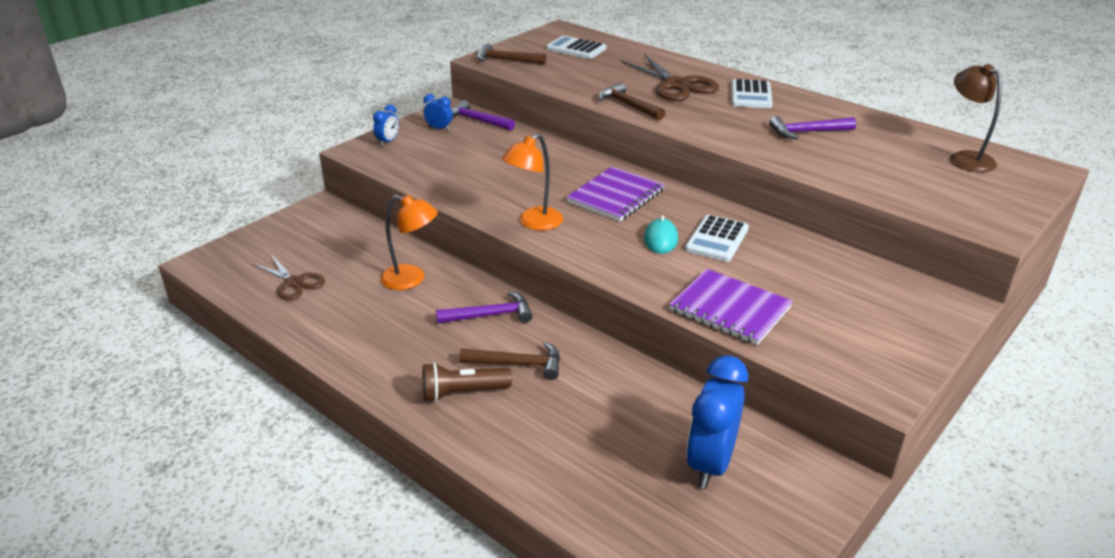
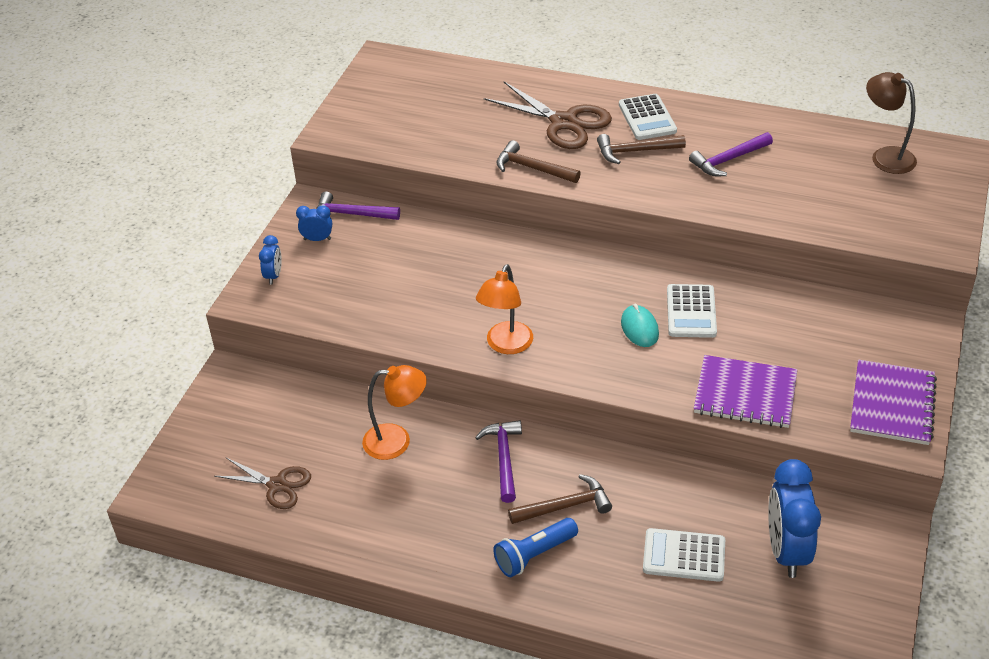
camera: 20 degrees left, 10 degrees up
(463, 392) = (534, 555): brown flashlight -> blue flashlight
(490, 315) = (504, 459): purple hammer -> purple hammer turned 60 degrees counterclockwise
(506, 60) = (355, 130): brown hammer -> brown hammer (635, 151)
(576, 49) = (421, 89): white calculator -> white calculator (684, 556)
(615, 196) = (565, 284): purple notebook -> purple notebook (892, 404)

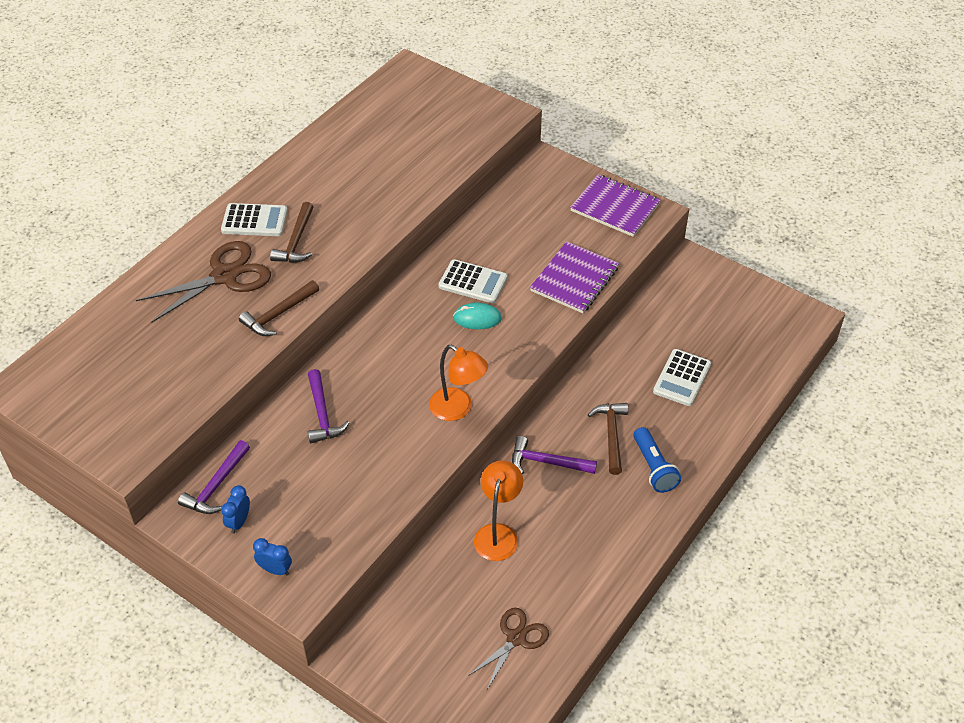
camera: 75 degrees left, 5 degrees up
(728, 160) = (342, 189): purple hammer -> purple hammer (322, 414)
(786, 551) = (694, 321): blue clock -> none
(885, 156) = (390, 105): brown lamp -> none

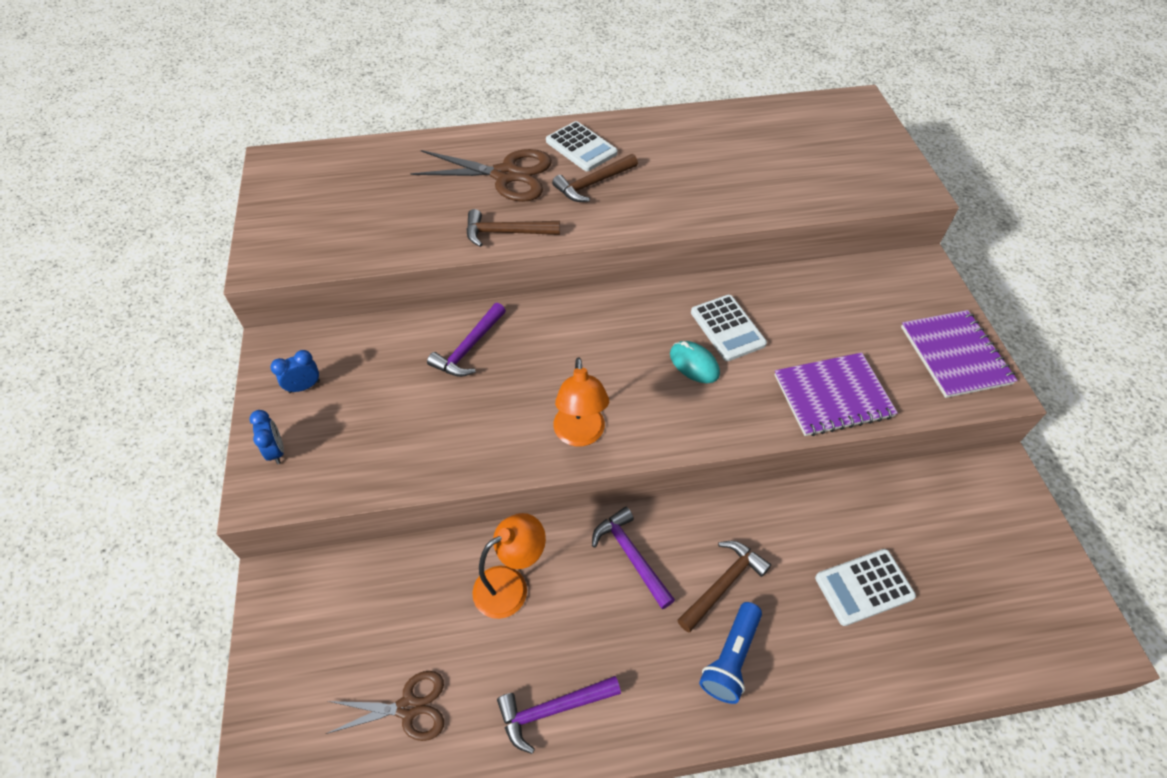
camera: 45 degrees right, 5 degrees up
(216, 486) = (327, 343): purple hammer -> purple hammer (553, 709)

